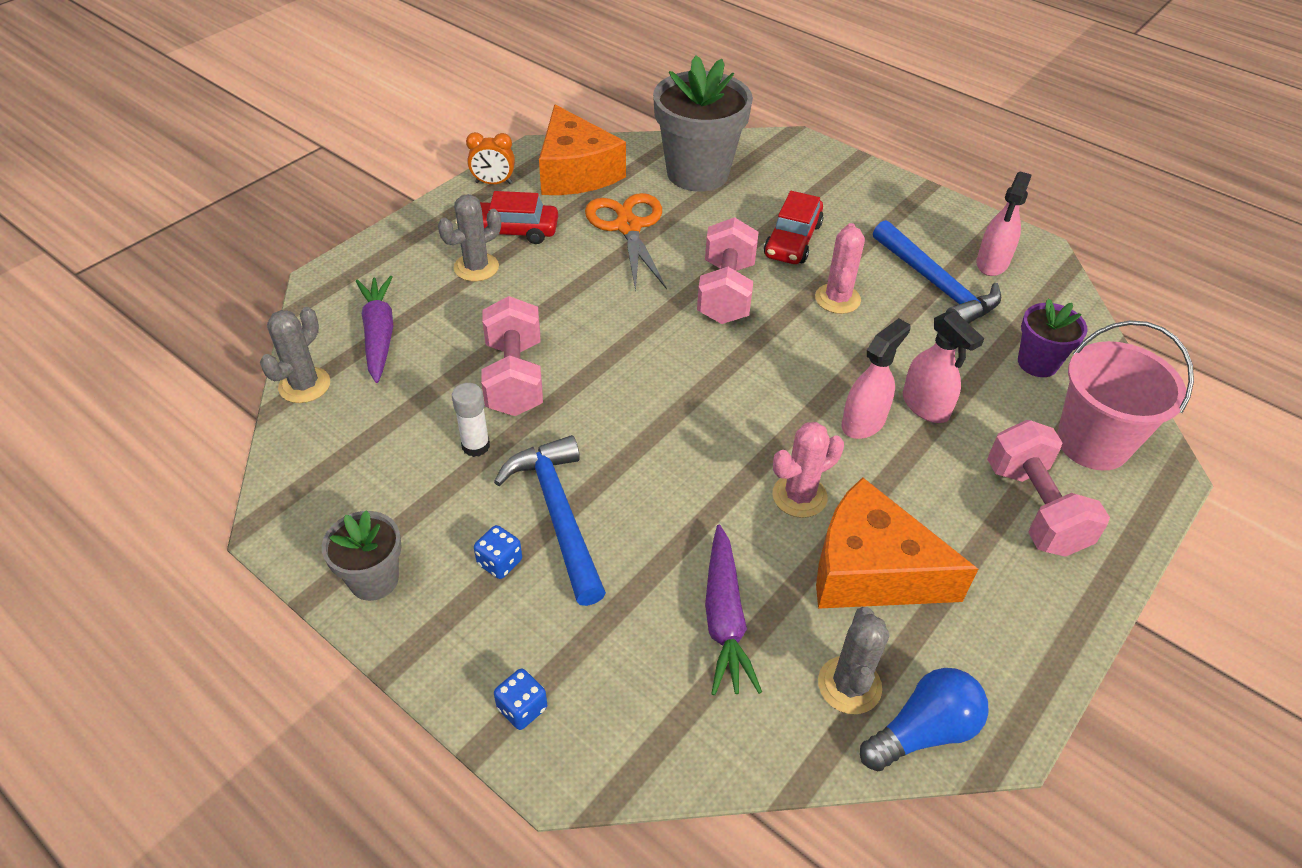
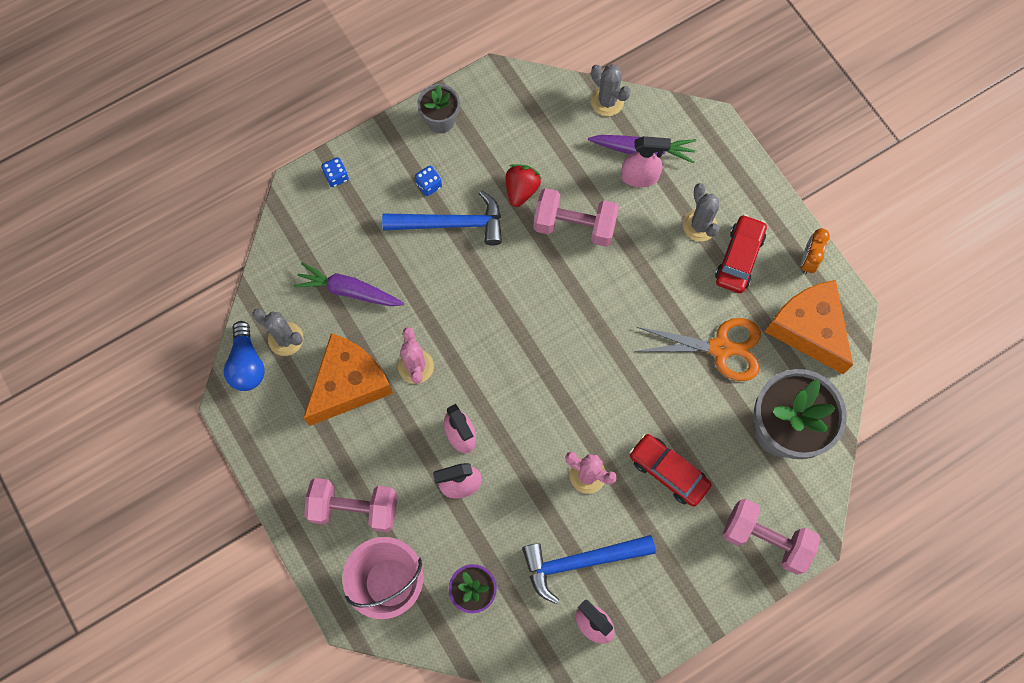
camera: 110 degrees right, 25 degrees up
(420, 330) = (640, 176): none -> pink spray bottle
(476, 446) = (521, 190): white glue stick -> red strawberry
(576, 172) = (808, 329): orange cheese -> orange cheese turned 60 degrees clockwise
(726, 293) = (619, 394): pink dumbbell -> pink dumbbell (765, 539)

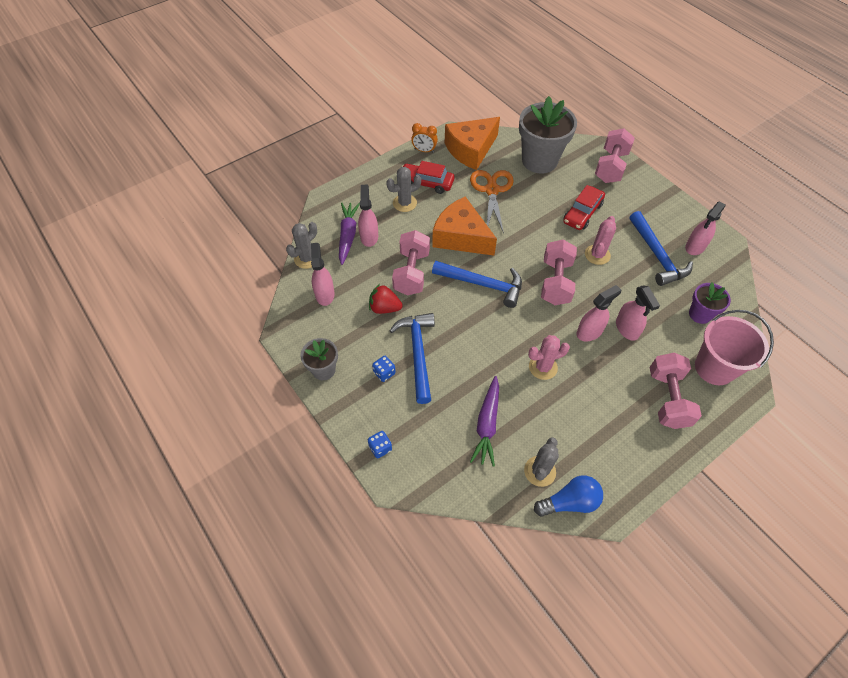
camera: 95 degrees left, 15 degrees down
(349, 384) = (568, 414): orange cheese -> orange cheese (461, 237)
(544, 408) = (556, 282): none -> pink dumbbell
(548, 312) = (482, 284): none -> blue hammer
(549, 122) = (325, 294): none -> pink spray bottle

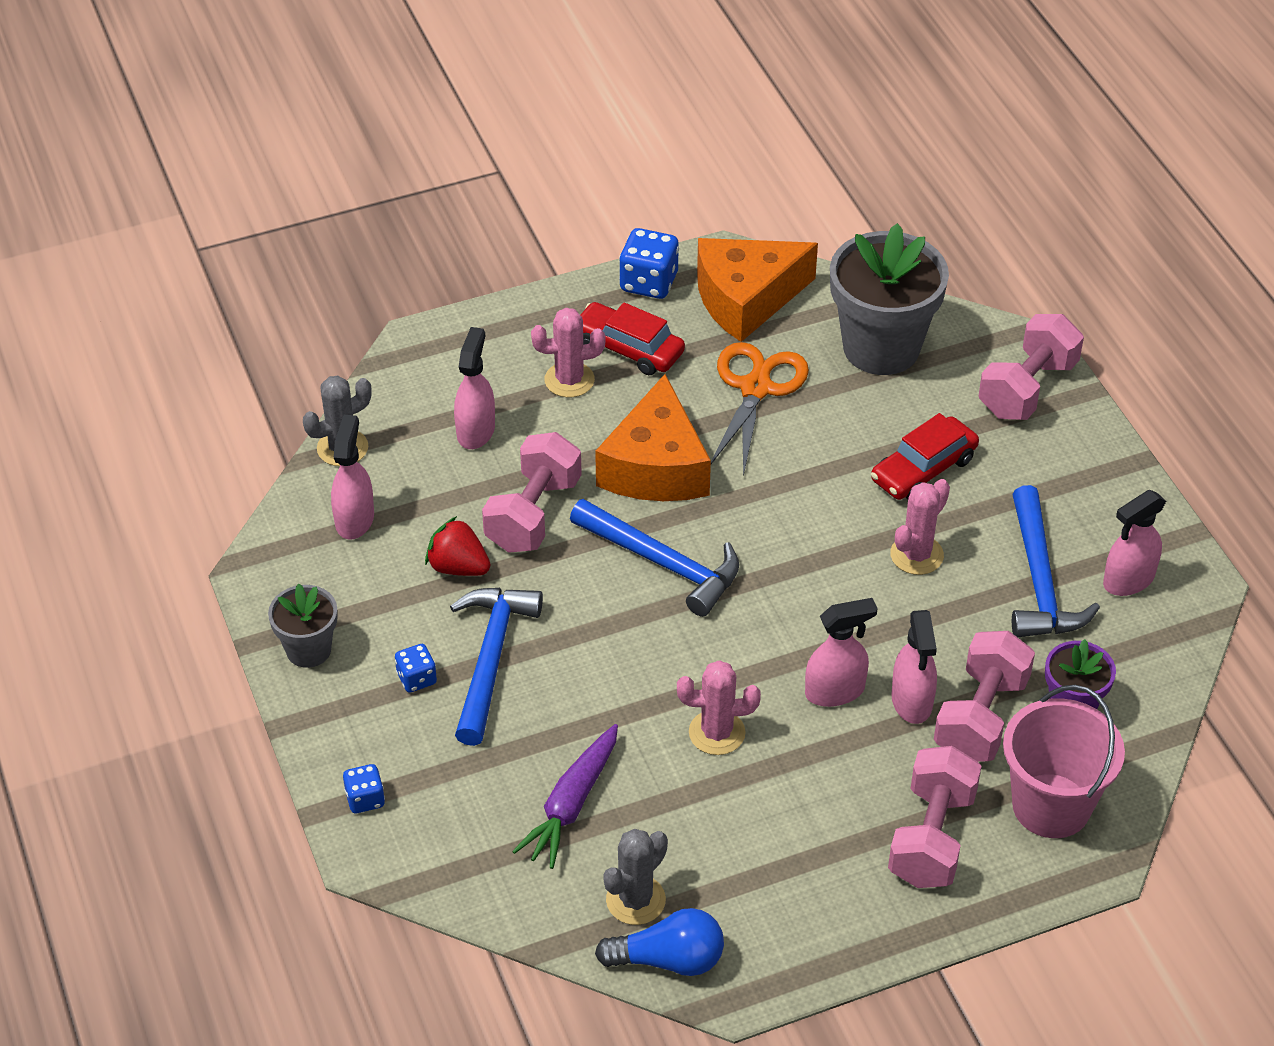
camera: 15 degrees right, 10 degrees down
(348, 236) = (435, 421): purple carrot -> none
(404, 203) = (569, 380): grey cactus -> pink cactus
(424, 150) = (649, 282): orange clock -> blue dice
(461, 237) = (656, 467): orange cheese -> orange cheese turned 135 degrees counterclockwise
(556, 282) = (809, 589): pink dumbbell -> pink dumbbell (981, 717)

